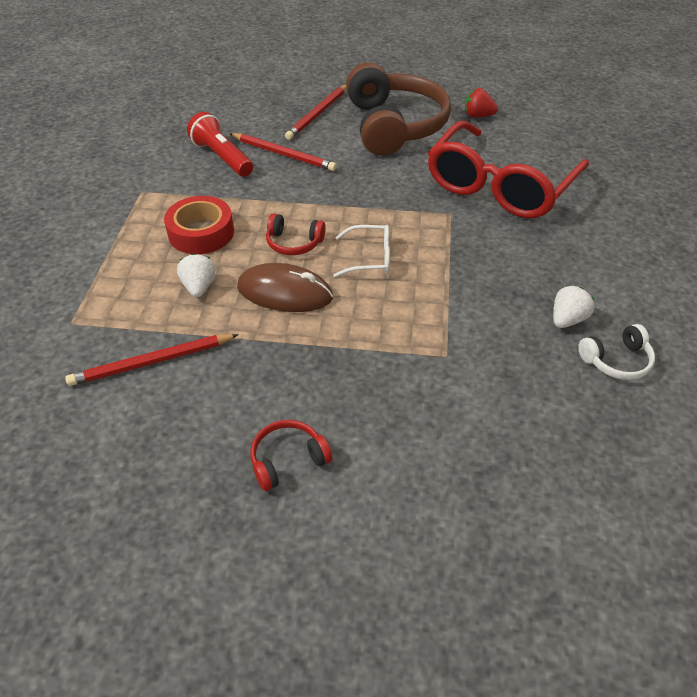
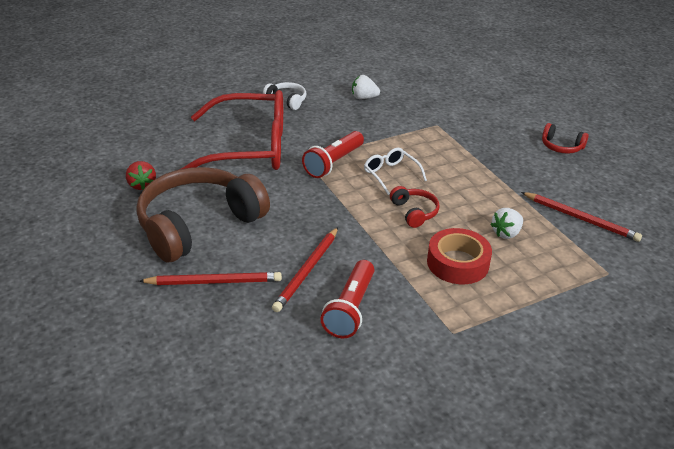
camera: 125 degrees left, 10 degrees down
(283, 154) = (307, 271): red pencil -> red pencil turned 150 degrees counterclockwise
(284, 292) = (463, 195): brown mouse -> none
(426, 228) = (333, 163): none -> red flashlight
(616, 360) = (378, 80): white headphones -> white headphones (287, 100)

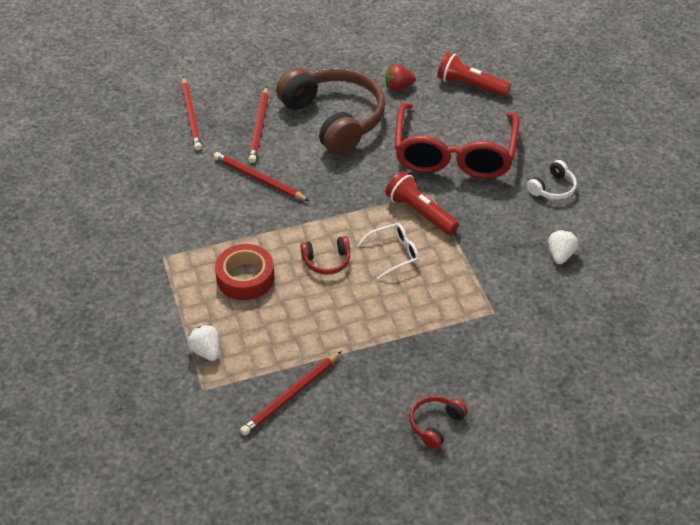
camera: 100 degrees right, 10 degrees up
(193, 349) = (191, 115): none -> red pencil
(350, 309) = (207, 200): red flashlight -> red flashlight (470, 86)
(506, 233) = (280, 324): white strawberry -> white strawberry (206, 351)

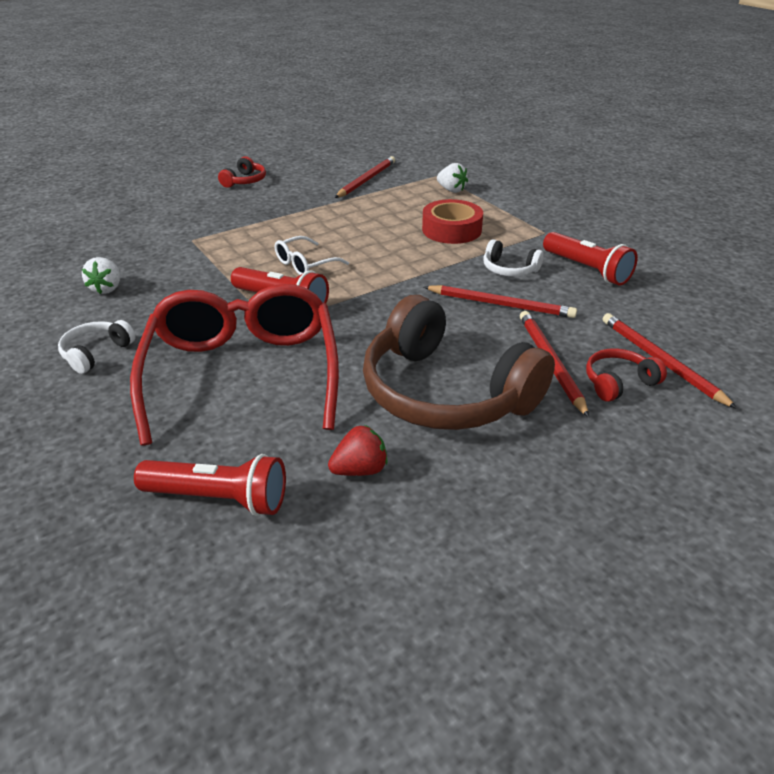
camera: 165 degrees right, 10 degrees down
(167, 202) = (587, 269): none -> red flashlight
(228, 214) = (509, 269): none -> white headphones
(327, 261) = (376, 250): red headphones -> red headphones (618, 382)

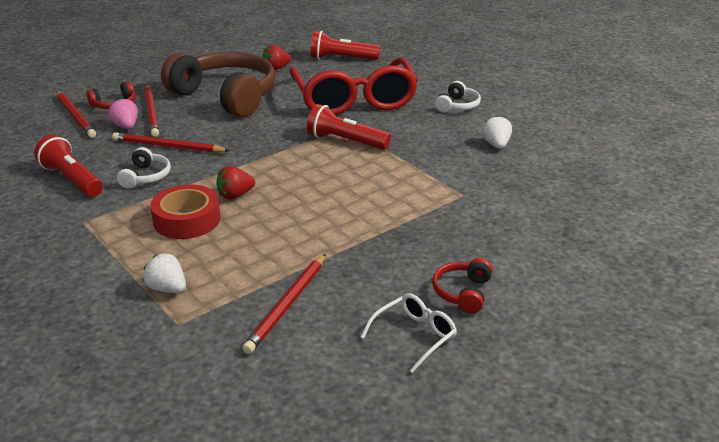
camera: 175 degrees right, 5 degrees down
(305, 264) = (337, 173): white glasses -> white glasses (414, 336)
(411, 247) = (235, 195): none -> red strawberry
(509, 269) = (146, 177): white headphones -> white headphones turned 75 degrees clockwise
(573, 338) = (126, 126): none -> pink strawberry

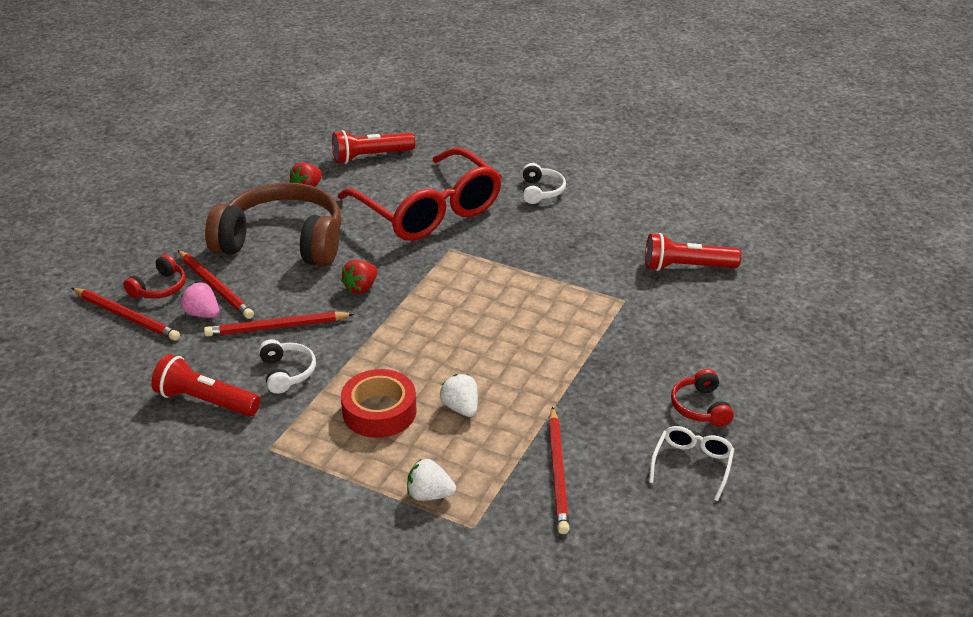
camera: 25 degrees left, 5 degrees up
(235, 195) = (404, 367): red strawberry -> red strawberry (361, 288)
(346, 141) = (463, 267): red flashlight -> red flashlight (687, 267)
(496, 145) = (613, 231): white strawberry -> white strawberry (461, 408)

